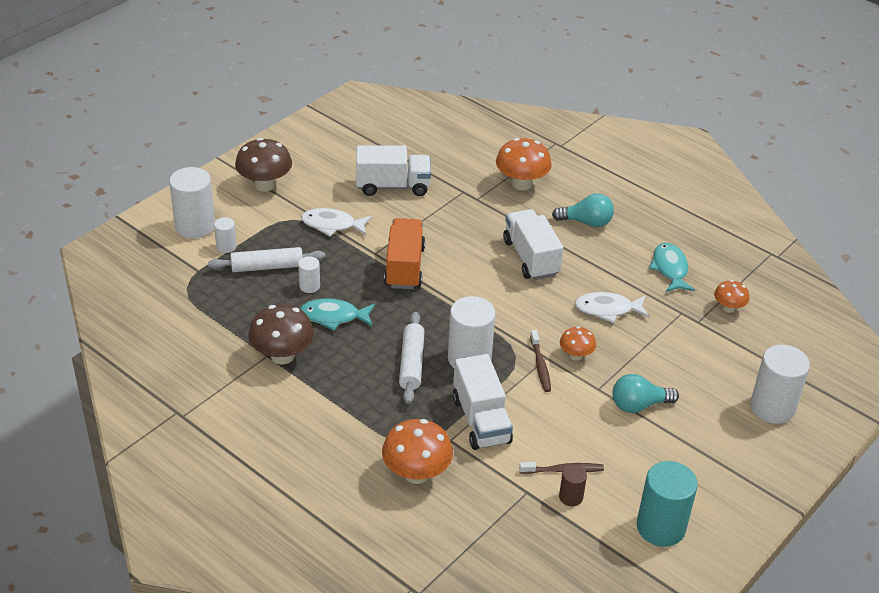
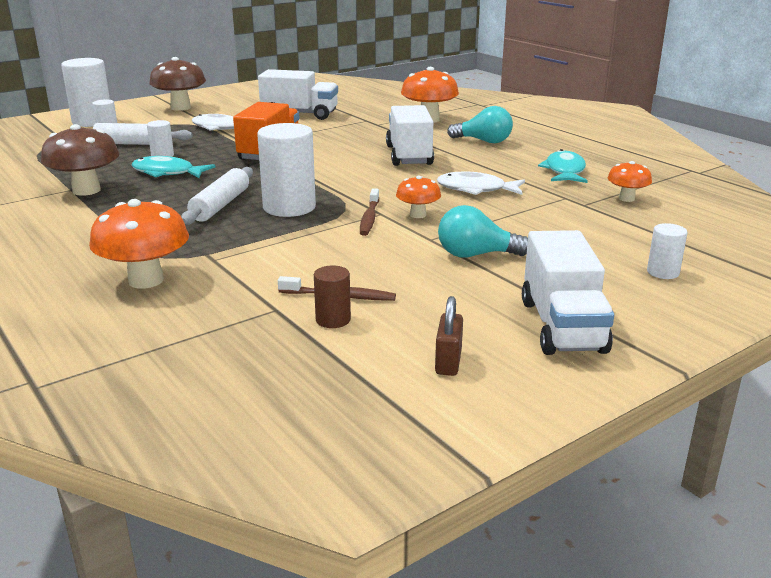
camera: 15 degrees right, 15 degrees down
(481, 420) = (265, 248): white truck -> white truck (562, 326)
(660, 527) = (448, 362): turquoise cylinder -> brown padlock
(772, 407) = (663, 272): white cylinder -> white cylinder, size x0.50

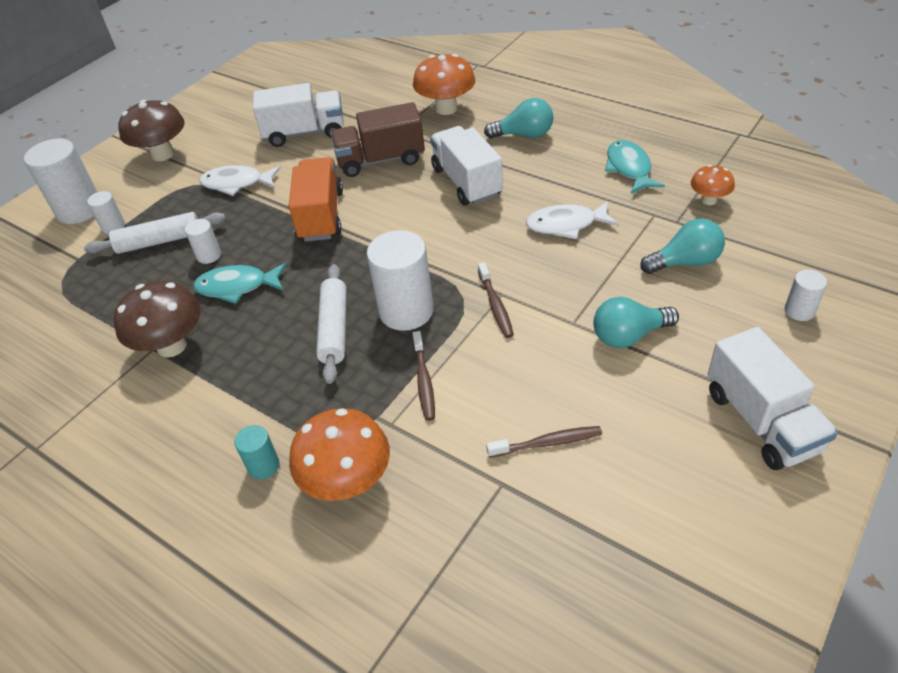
camera: 15 degrees left, 20 degrees up
(88, 259) = (263, 466): none -> turquoise cylinder
(266, 243) = (424, 380): none -> brown toothbrush
(333, 320) = (564, 481): brown cylinder -> none
(347, 135) = (381, 160): none -> brown truck
(418, 215) = (538, 285): orange mushroom -> none
(448, 362) = (699, 508): brown padlock -> none
(570, 226) = (685, 262): none -> turquoise light bulb

